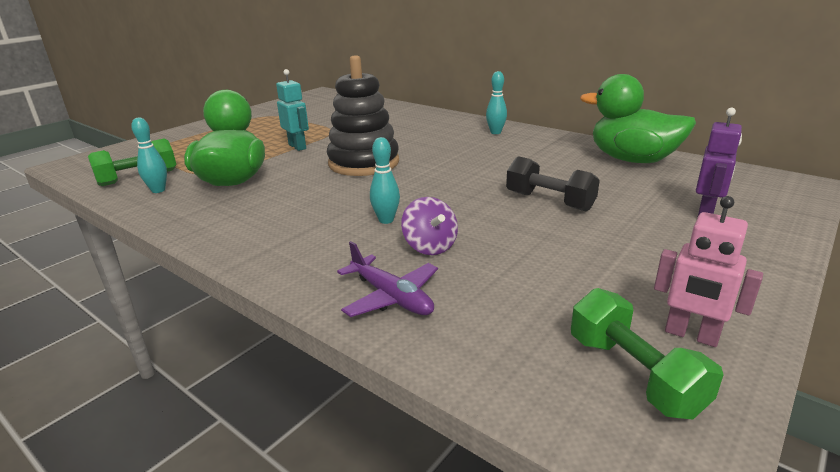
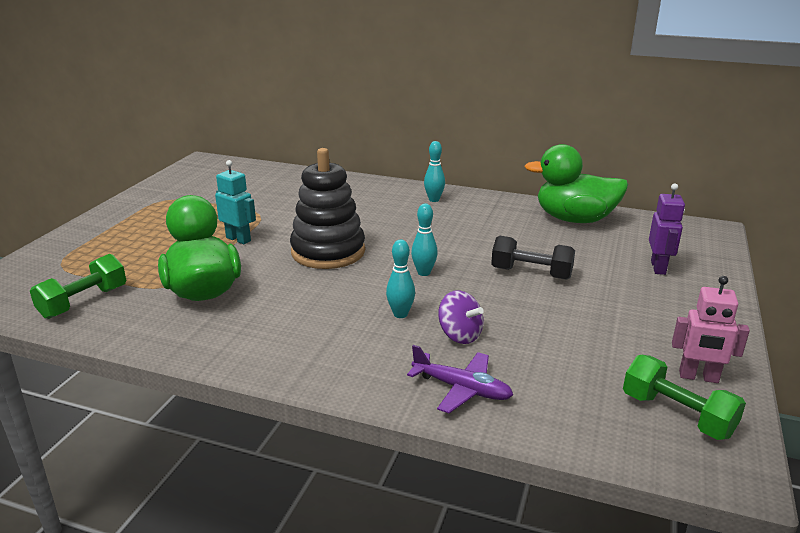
camera: 20 degrees left, 0 degrees up
(158, 190) = (126, 314): turquoise bowling pin -> turquoise bowling pin (424, 273)

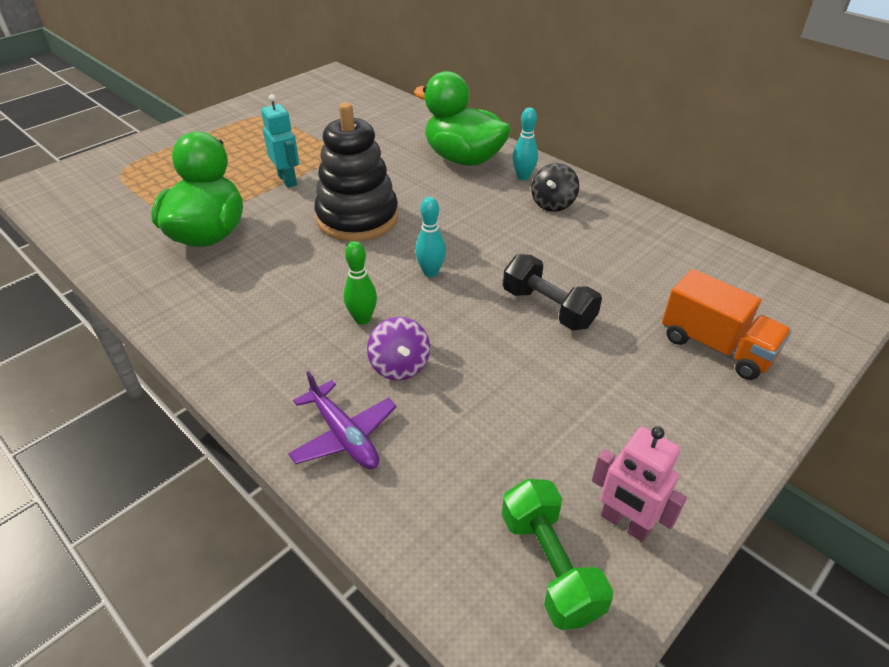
camera: 25 degrees right, 15 degrees up
(84, 302) = (106, 218): green dumbbell -> none
(400, 314) = (362, 319): turquoise bowling pin -> green bowling pin
(472, 211) = (553, 204): none -> black spinning top
(574, 219) = (668, 246): green duck -> green duck (463, 159)
(658, 267) = (716, 347): purple robot -> orange truck

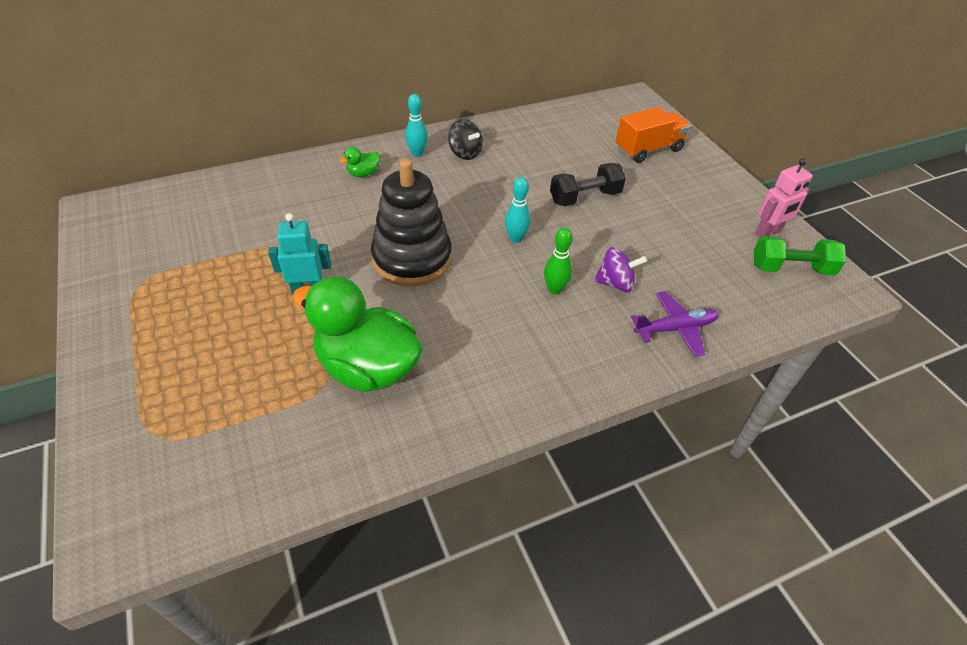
camera: 70 degrees left, 5 degrees up
(463, 159) = (363, 174): green duck -> green duck, size x0.41

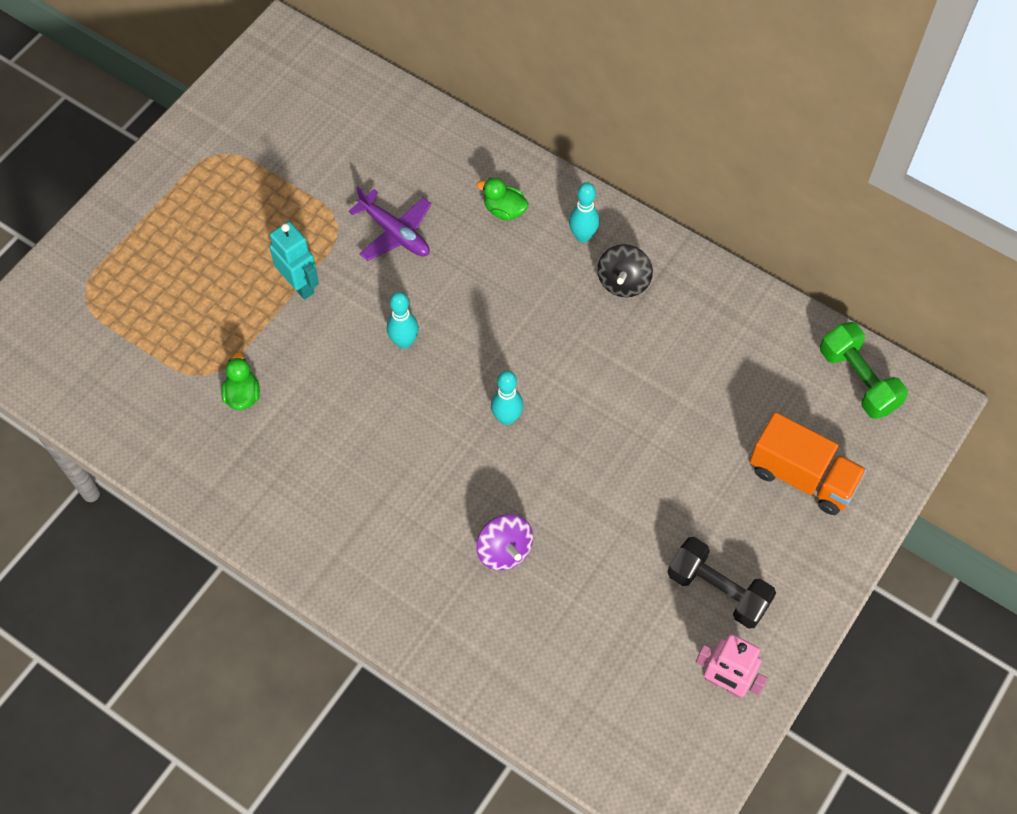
camera: 60 degrees right, 15 degrees up
(367, 368) = (243, 395): green duck -> green duck, size x0.41
(412, 259) = (404, 342): black stacking toy -> turquoise bowling pin
(554, 289) = (452, 496): green bowling pin -> none
(585, 197) = (636, 451): black dumbbell -> black dumbbell (718, 590)
(675, 328) = (474, 638): purple plane -> purple plane (395, 233)
(791, 268) = (669, 730): green dumbbell -> green dumbbell (858, 380)

